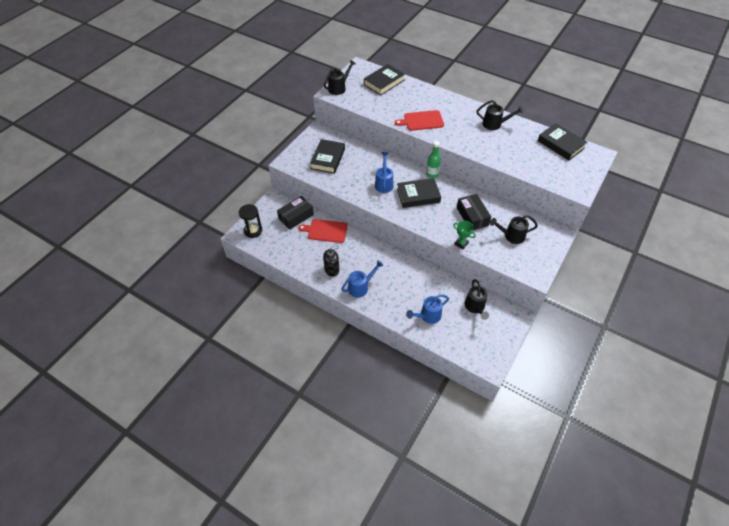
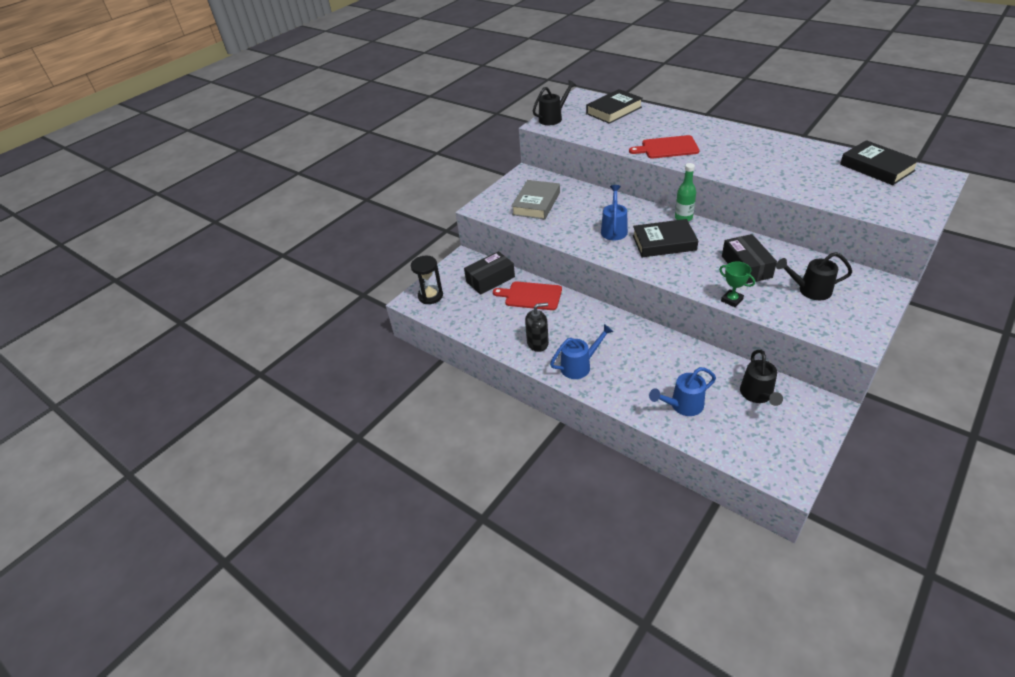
camera: 10 degrees right, 10 degrees down
(328, 159) = (536, 203): black book -> grey book
(495, 124) = (774, 148): black watering can -> none

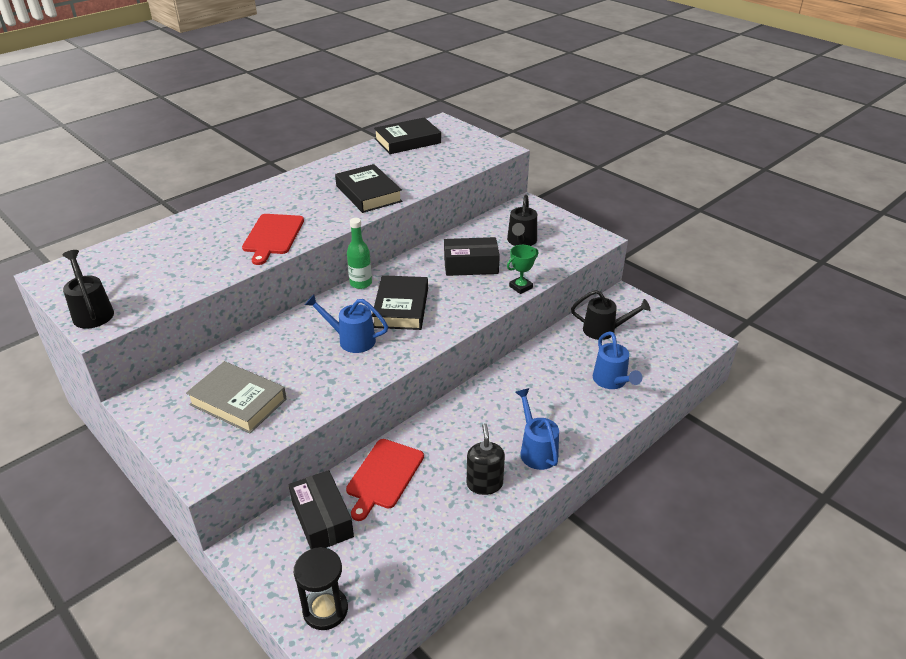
camera: 85 degrees left, 5 degrees down
(614, 110) = (132, 255): black book -> black book (368, 193)

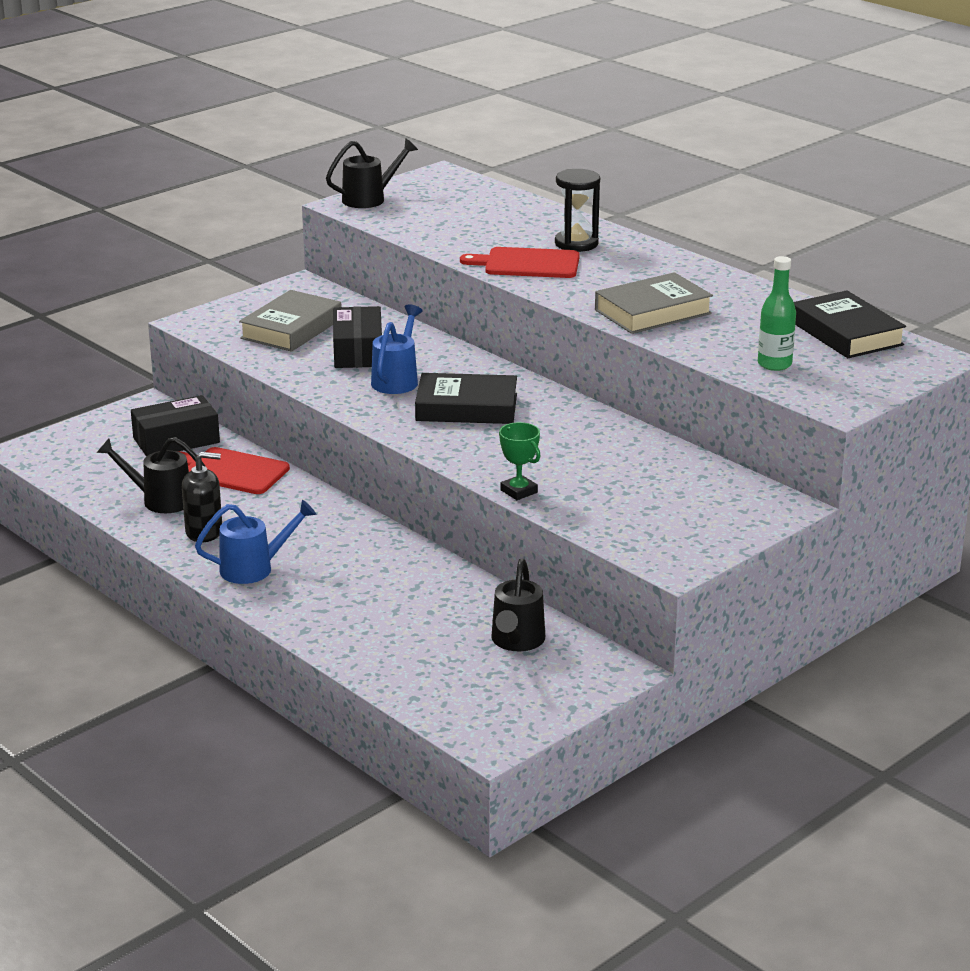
camera: 90 degrees right, 10 degrees down
(325, 610) = (62, 448): black hourglass -> black hourglass (576, 244)
(361, 283) = (524, 380): green bottle -> green bottle (774, 364)
(368, 193) = (652, 312): black book -> grey book
(471, 265) = (576, 455): black box -> black box (358, 351)
(521, 242) = (653, 496): black watering can -> black watering can (160, 500)
(612, 381) = (386, 637): blue watering can -> none

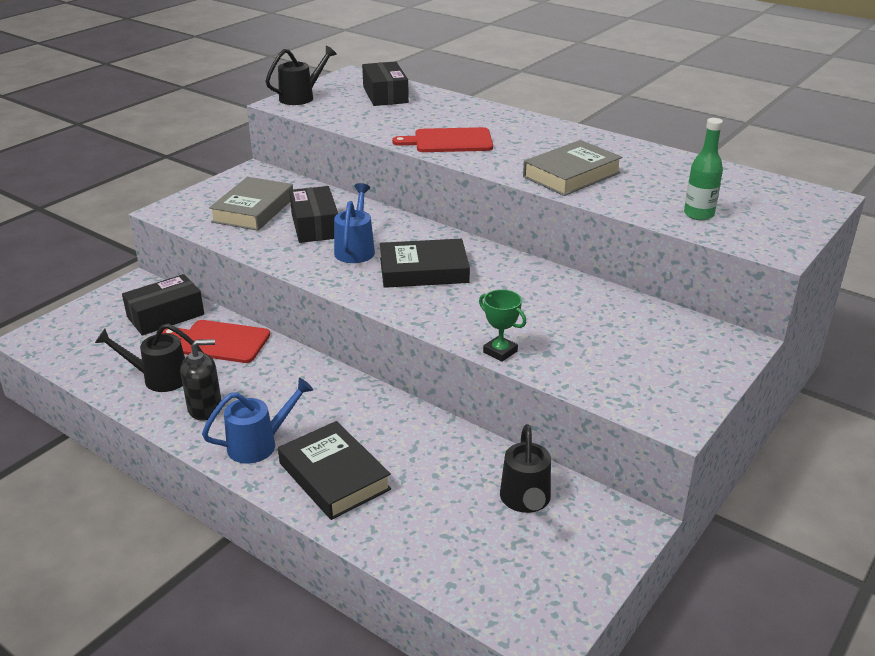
camera: 10 degrees left, 5 degrees up
(473, 202) = (385, 95): none -> black box
(576, 244) = (481, 122): black hourglass -> none
(846, 333) = (738, 181): black book -> black book (334, 476)

